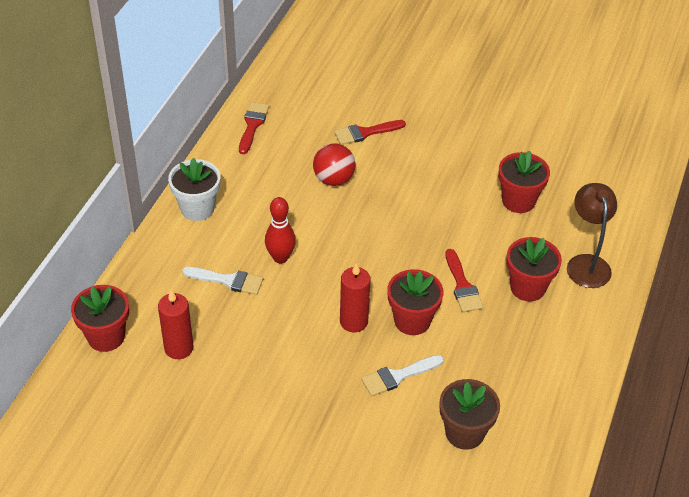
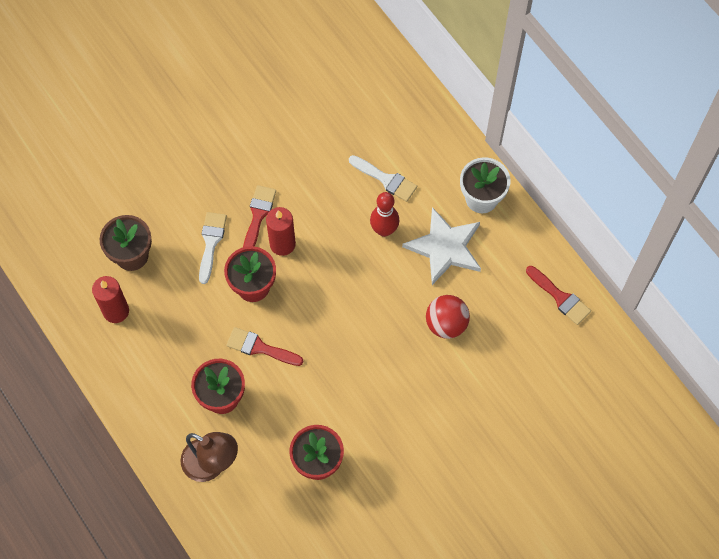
camera: 125 degrees right, 20 degrees up
(106, 337) = (387, 72): red flower pot -> none
(179, 348) = (342, 113): red candle -> red candle (116, 311)
(228, 280) = (386, 179): white brush -> white brush turned 105 degrees counterclockwise
(264, 210) = (445, 247): none -> white star
(365, 133) = (489, 388): red brush -> red brush (258, 216)

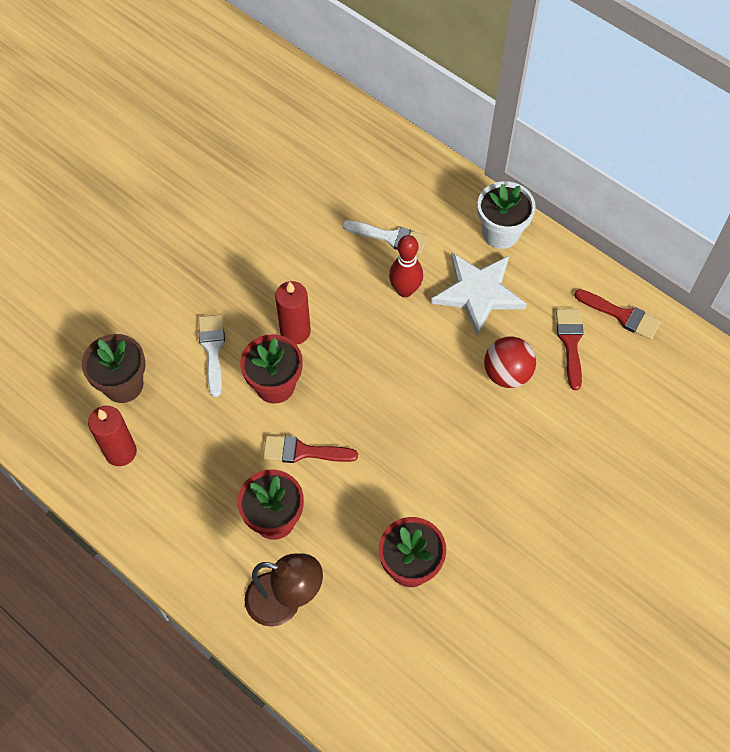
camera: 15 degrees left, 5 degrees down
(258, 216) = (258, 308): red brush -> red brush (570, 343)

